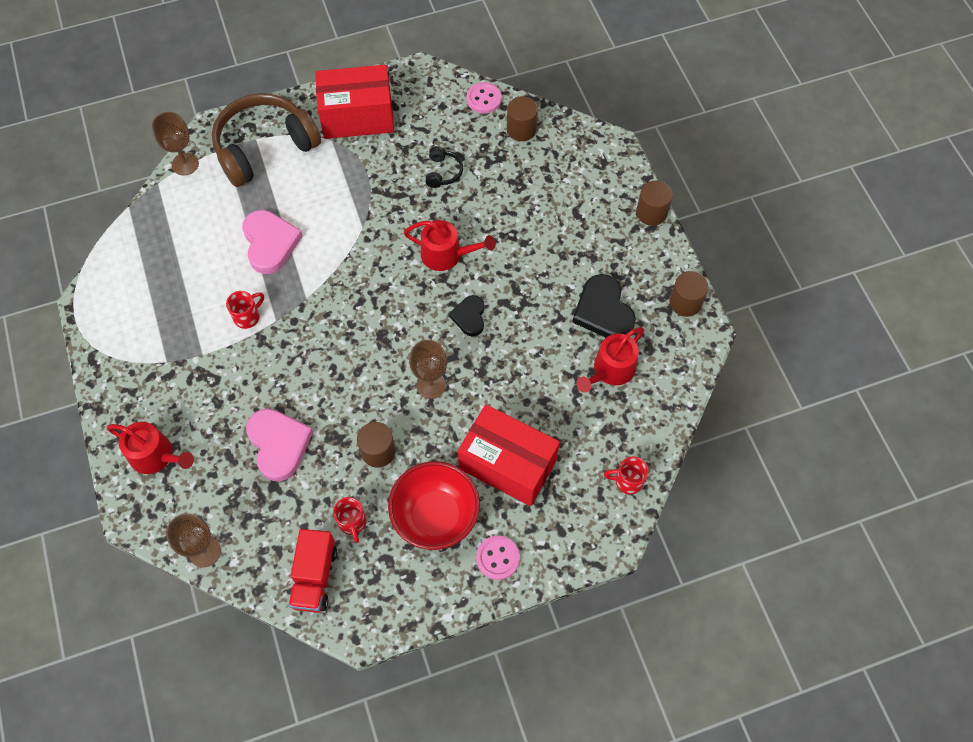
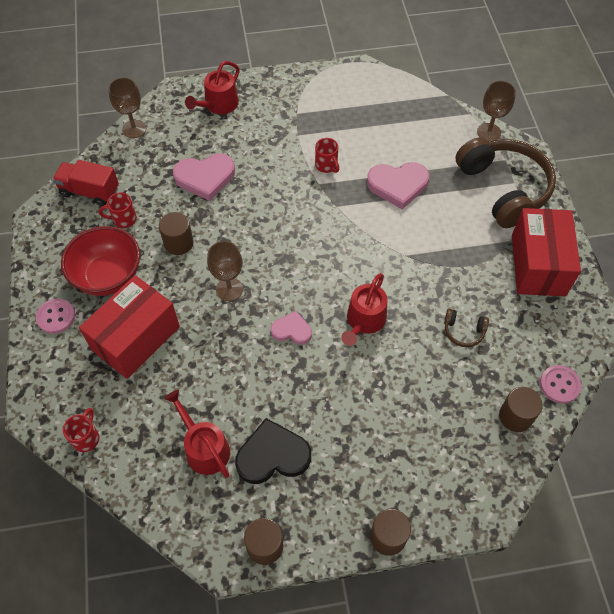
camera: 100 degrees right, 5 degrees down
(443, 172) = (463, 331): black headphones -> brown headphones
(469, 317) = (291, 330): black heart -> pink heart

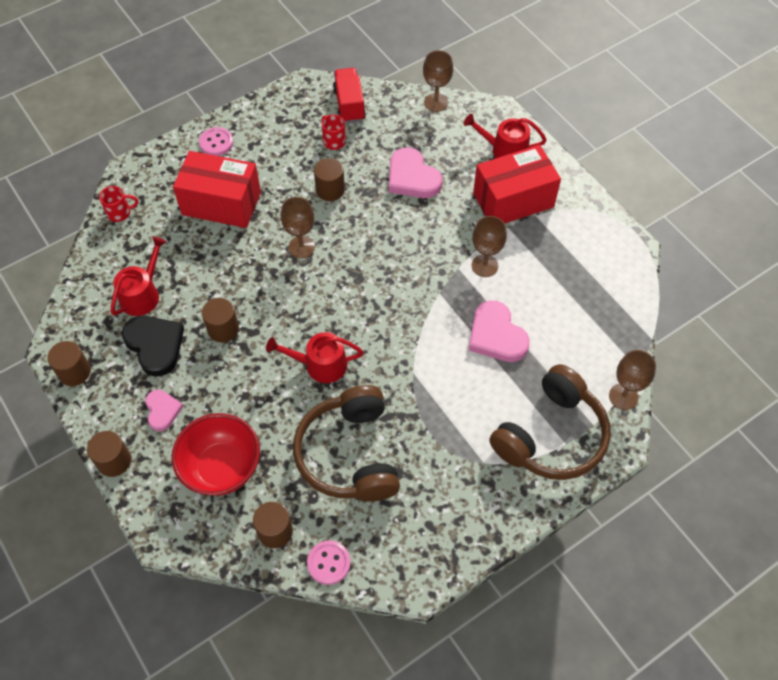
camera: 65 degrees right, 0 degrees up
(108, 276) = (271, 158): red bowl -> red bowl (221, 468)
(285, 387) = (223, 329): none -> brown cylinder
(291, 330) = (282, 311): pink heart -> pink heart (162, 411)
(326, 165) = (484, 266): red mug -> brown goblet
(463, 331) = (349, 454): brown headphones -> brown headphones, size x2.44
(538, 265) = (467, 500): red box -> red box (513, 200)

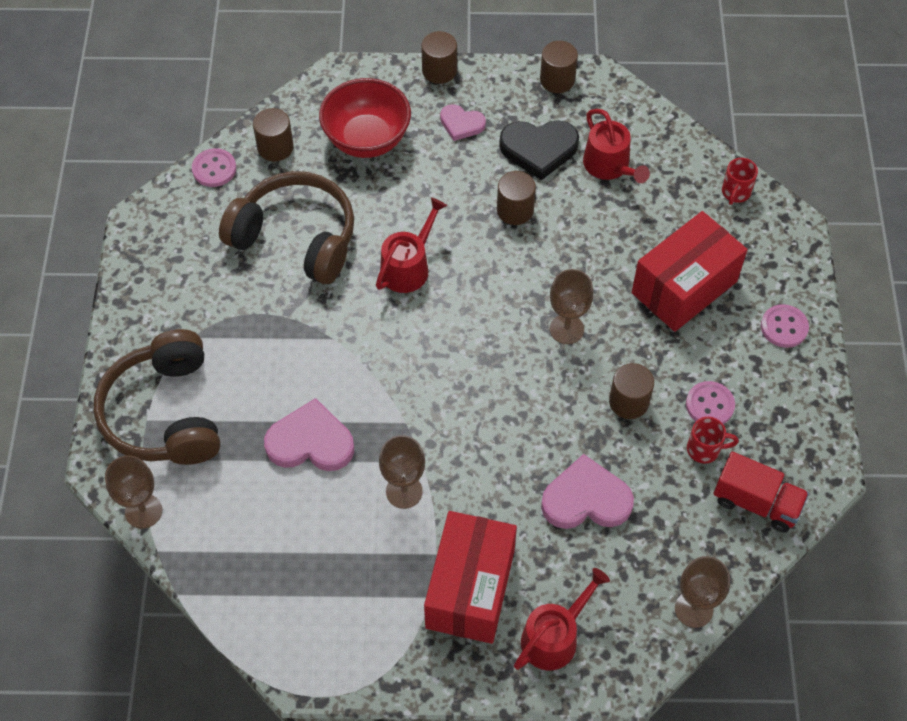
camera: 125 degrees right, 0 degrees up
(301, 152) = (709, 405): none -> pink button

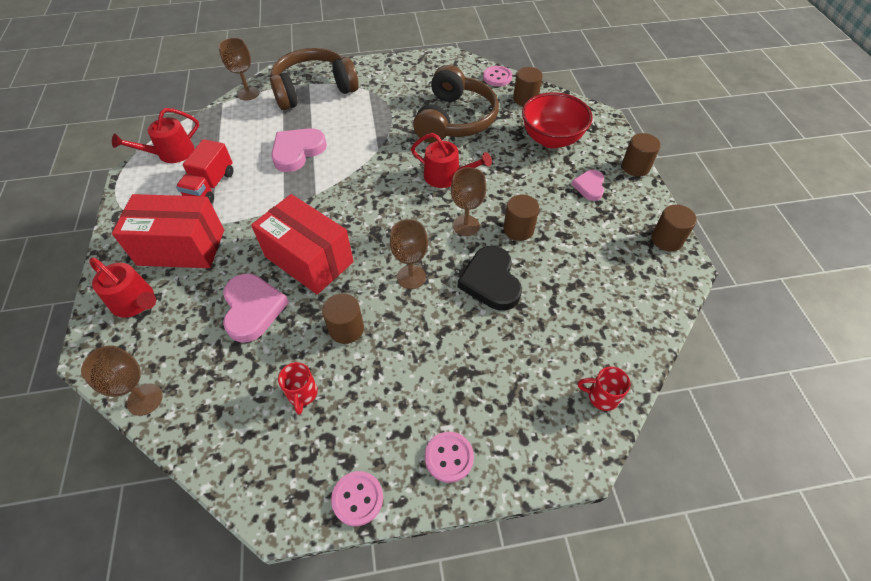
camera: 80 degrees right, 5 degrees down
(310, 442) = (297, 151): pink heart -> pink heart turned 135 degrees counterclockwise
(404, 491) = (260, 201): brown goblet -> brown goblet (466, 225)
(539, 149) = (586, 237): black heart -> black heart (491, 281)
(609, 166) = (590, 287): red watering can -> red watering can (171, 153)
(684, 287) = (475, 360): red box -> red box (309, 259)
(709, 405) = (349, 394): pink button -> pink button (357, 498)
(756, 502) = (247, 445): red truck -> red truck (211, 186)

